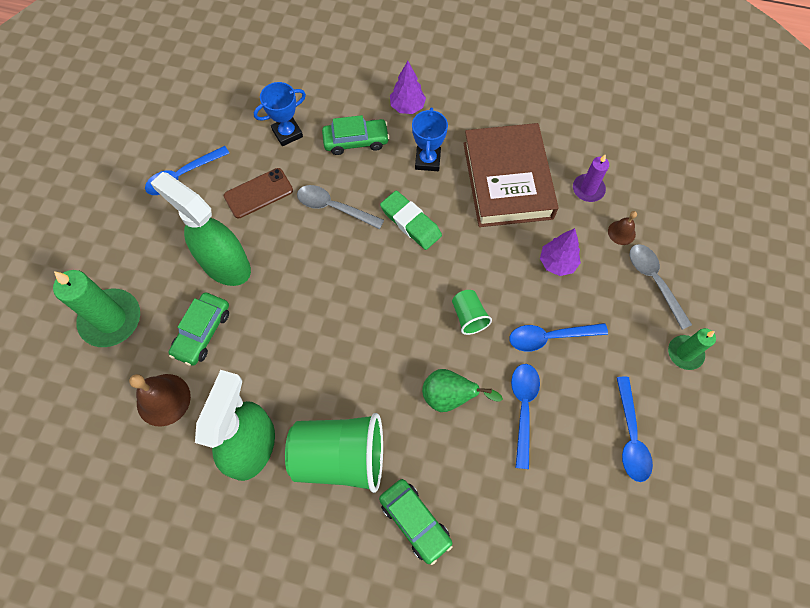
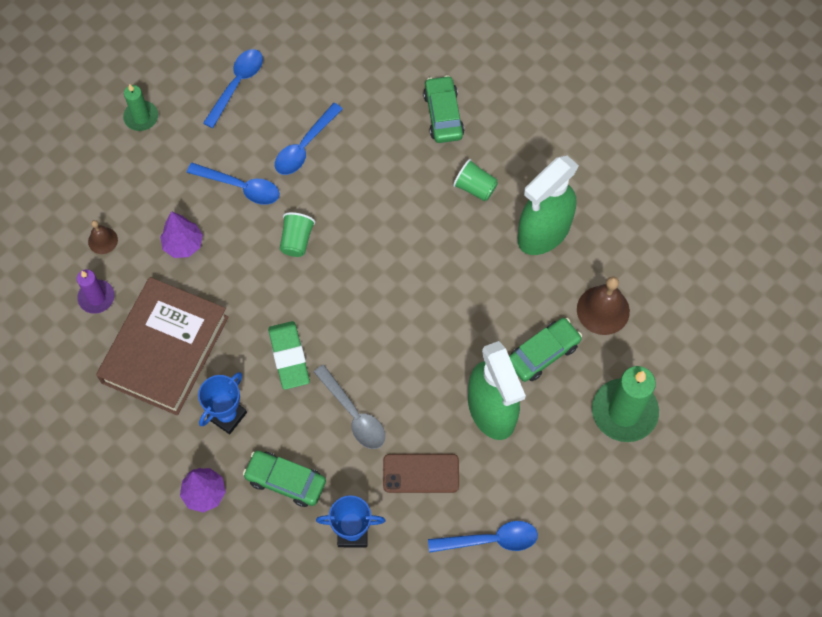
camera: 150 degrees left, 0 degrees up
(340, 457) = (475, 187): green cup -> green cup, size x0.47
(450, 397) = (358, 185): green pear -> none
(654, 281) = (113, 184): grey spoon -> none

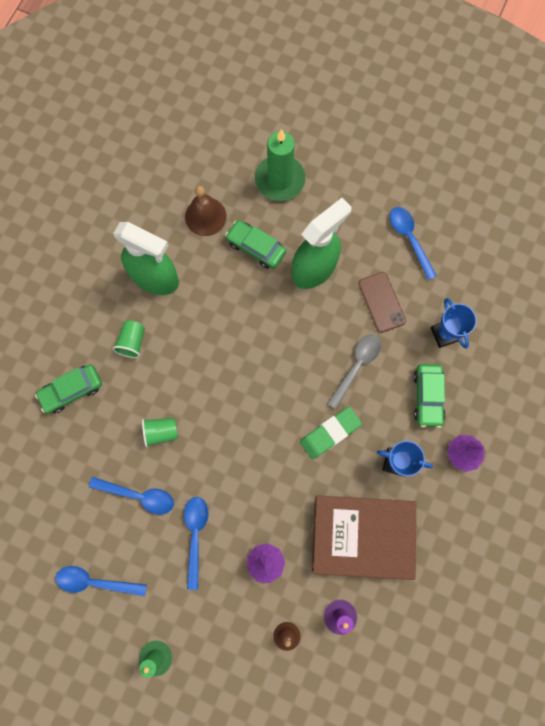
camera: 110 degrees left, 10 degrees up
(297, 240) = (228, 467): green cup -> green cup (161, 432)

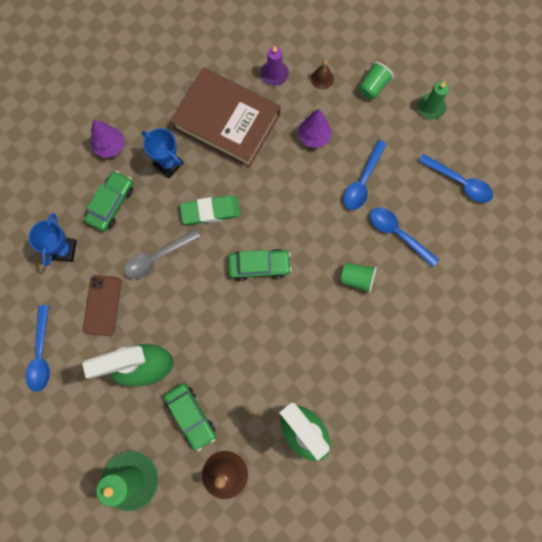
camera: 155 degrees left, 0 degrees up
(71, 390) = (424, 354): green car -> green car (259, 266)
(132, 342) = (350, 375): green cup -> green cup (373, 86)

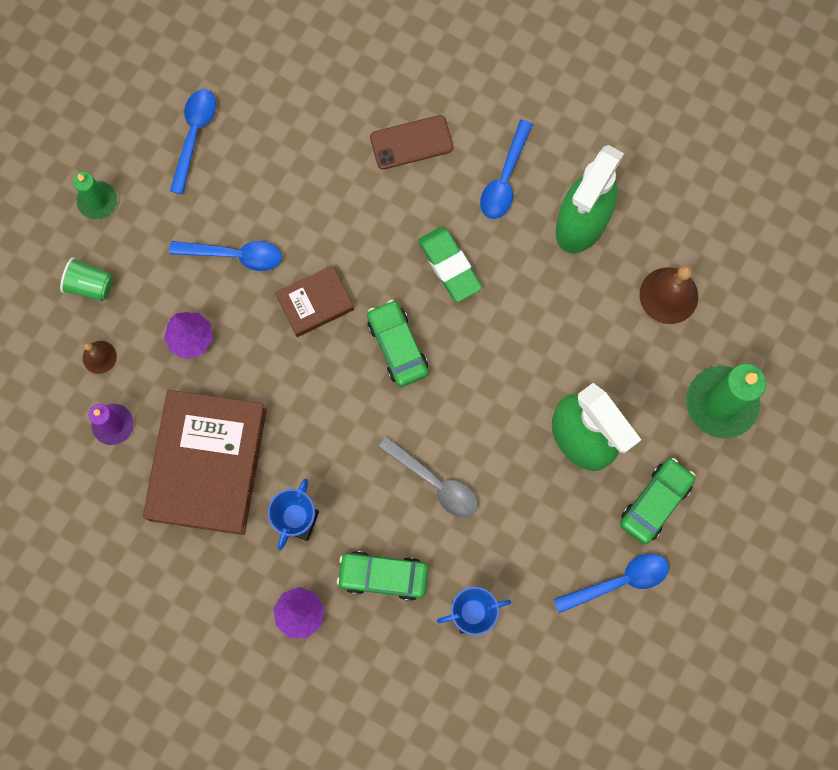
camera: 110 degrees left, 0 degrees up
(102, 305) = (525, 529): brown phone -> brown phone (411, 142)
(191, 416) = (618, 361): green car -> green car (655, 502)
(210, 211) = (346, 437): green eraser -> green eraser (449, 266)
(310, 222) = (315, 303): none -> brown book
(357, 279) = (369, 220): green cup -> none
(398, 234) = (292, 190): blue spoon -> blue spoon (504, 179)

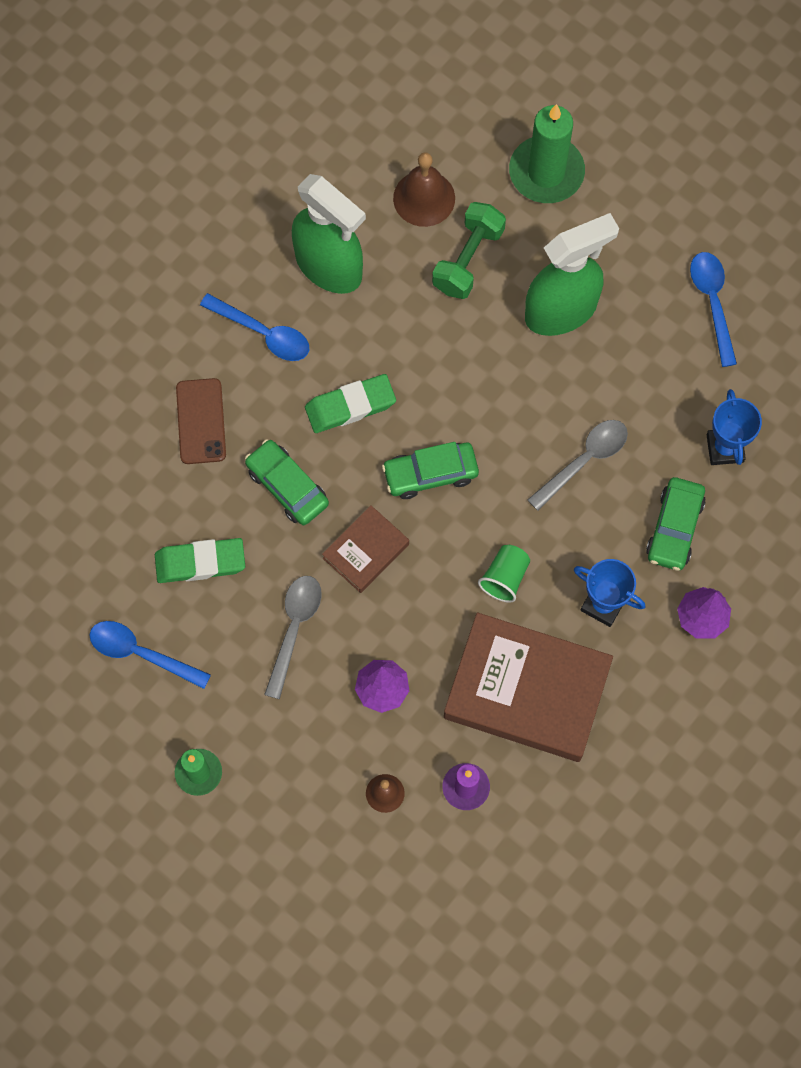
camera: 80 degrees left, 5 degrees down
(90, 285) = (298, 793): green cup -> green cup (505, 578)
(234, 255) = (294, 629): blue spoon -> grey spoon
(282, 167) = (200, 563): none -> green eraser
(315, 303) = (366, 551): brown book -> brown book turned 60 degrees clockwise
(615, 345) = (468, 259): none -> green dumbbell
(655, 502) = (638, 253): green car -> green car (287, 486)

